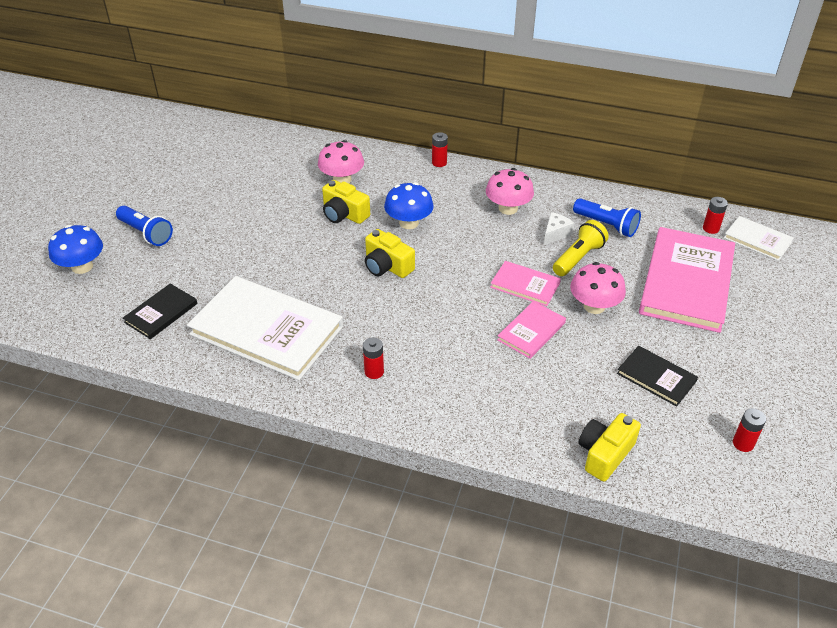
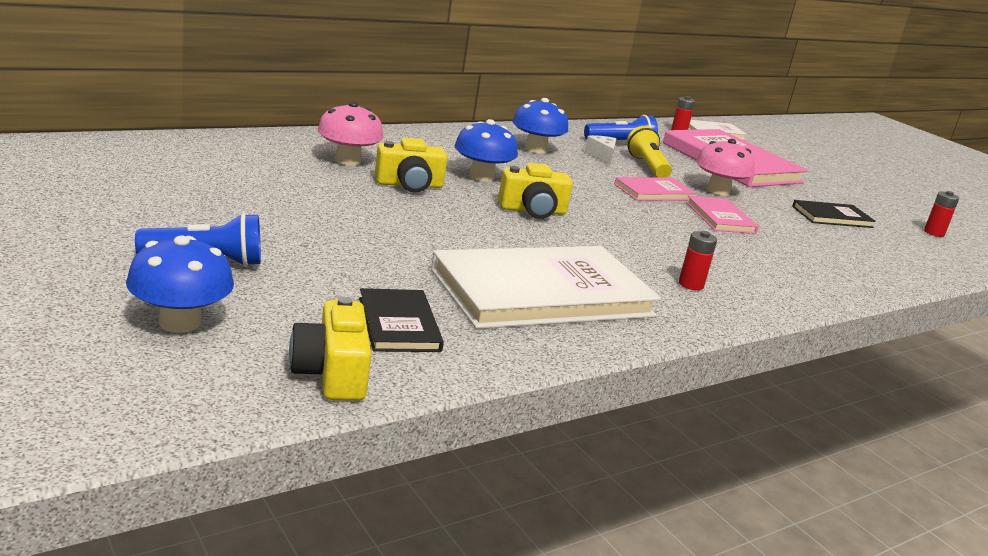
camera: 55 degrees left, 20 degrees down
(439, 163) = (413, 131): red battery -> none
(508, 208) = (535, 149): pink mushroom -> blue mushroom
(604, 454) = (906, 268): yellow camera -> yellow camera (332, 373)

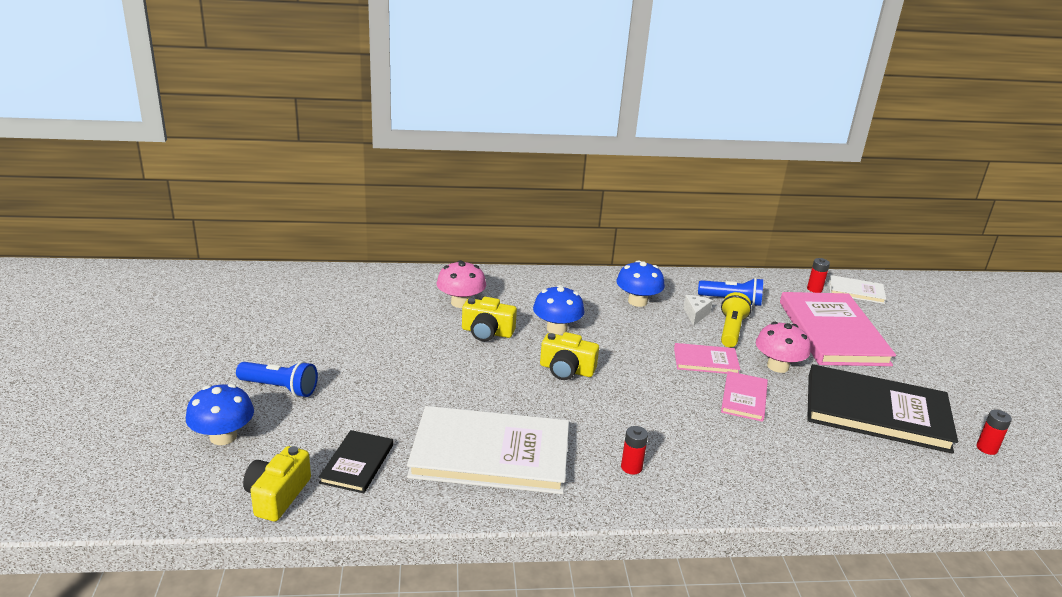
camera: 30 degrees right, 5 degrees up
(832, 217) = (876, 412): black book -> black book, size x2.06

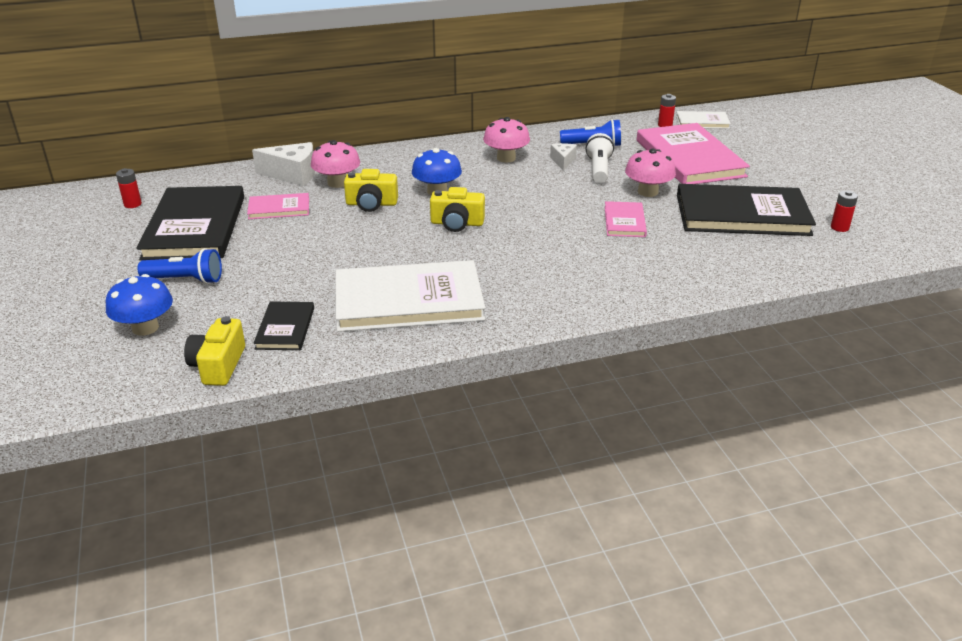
camera: 10 degrees left, 5 degrees up
(309, 329) = (195, 227): none -> black book
(421, 286) = (293, 175): none -> white cheese
(631, 467) = (539, 290): red battery -> red battery (132, 204)
(637, 301) = (506, 158): blue mushroom -> pink mushroom
(705, 361) = (582, 197): pink book -> pink book (279, 208)
(731, 330) = (598, 169): yellow flashlight -> white flashlight

